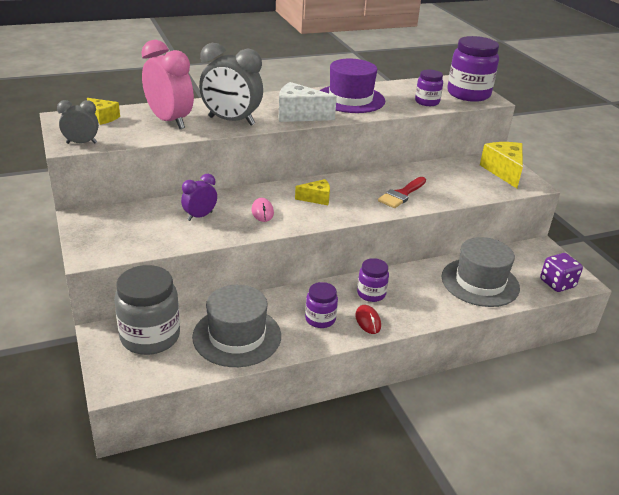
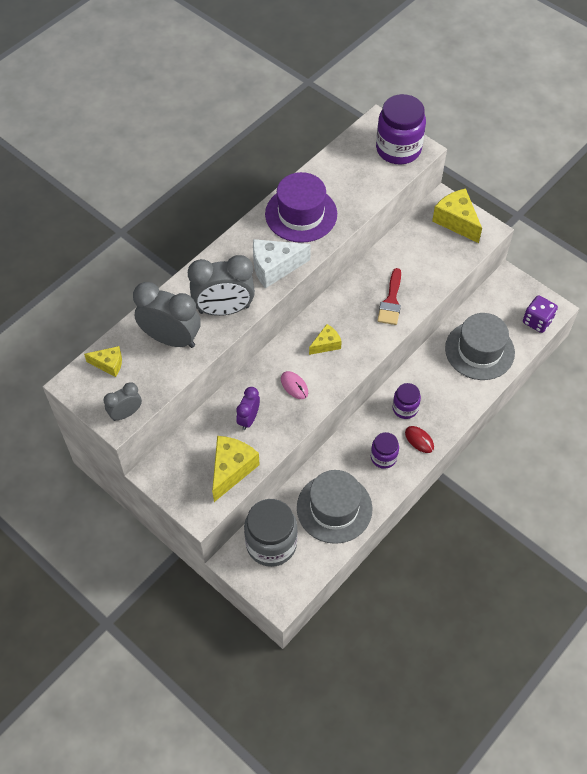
camera: 25 degrees left, 25 degrees up
(149, 240) = (231, 469): none -> yellow cheese
(169, 121) = (171, 339): pink clock -> grey clock
(427, 102) = (370, 184): purple jar -> none

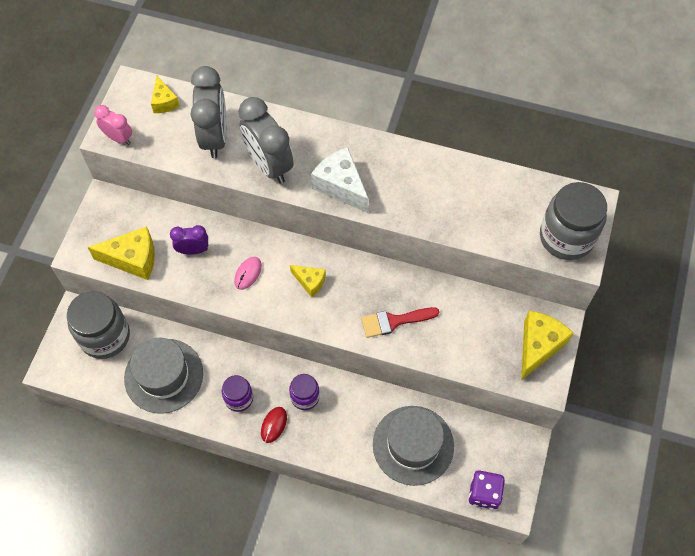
camera: 65 degrees right, 5 degrees up
(126, 413) = (118, 138): grey clock -> pink clock
(301, 214) = (422, 181): purple hat -> none
(398, 149) = (566, 237): purple jar -> grey jar

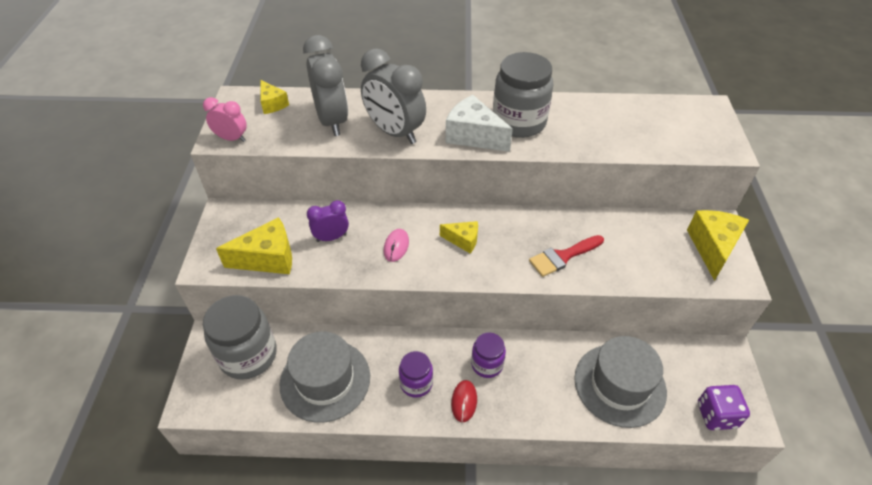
camera: 15 degrees left, 15 degrees down
(566, 237) = (705, 135): grey jar -> grey jar (519, 122)

